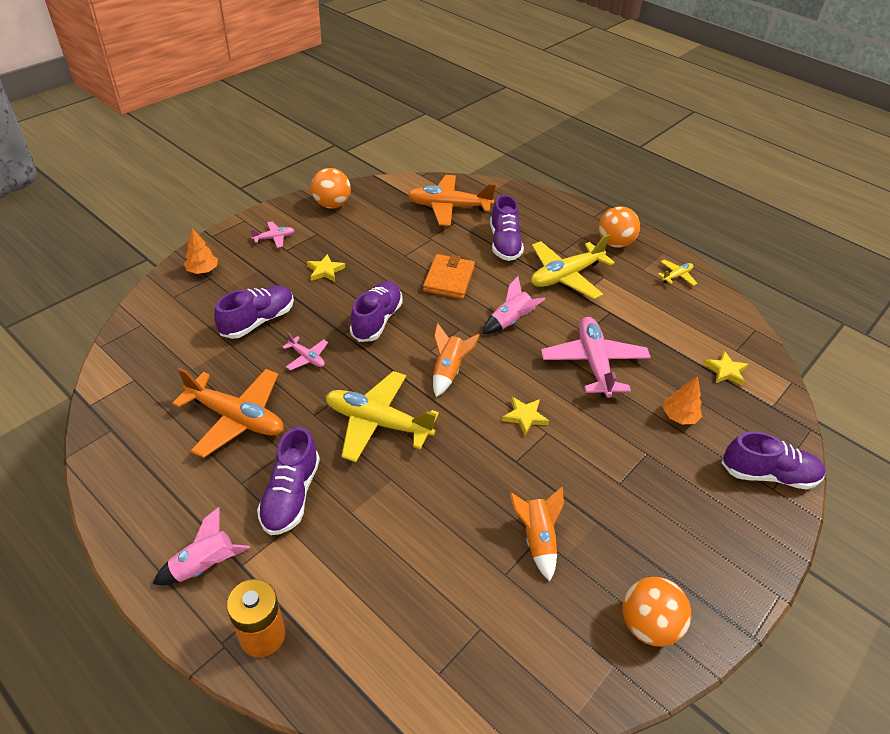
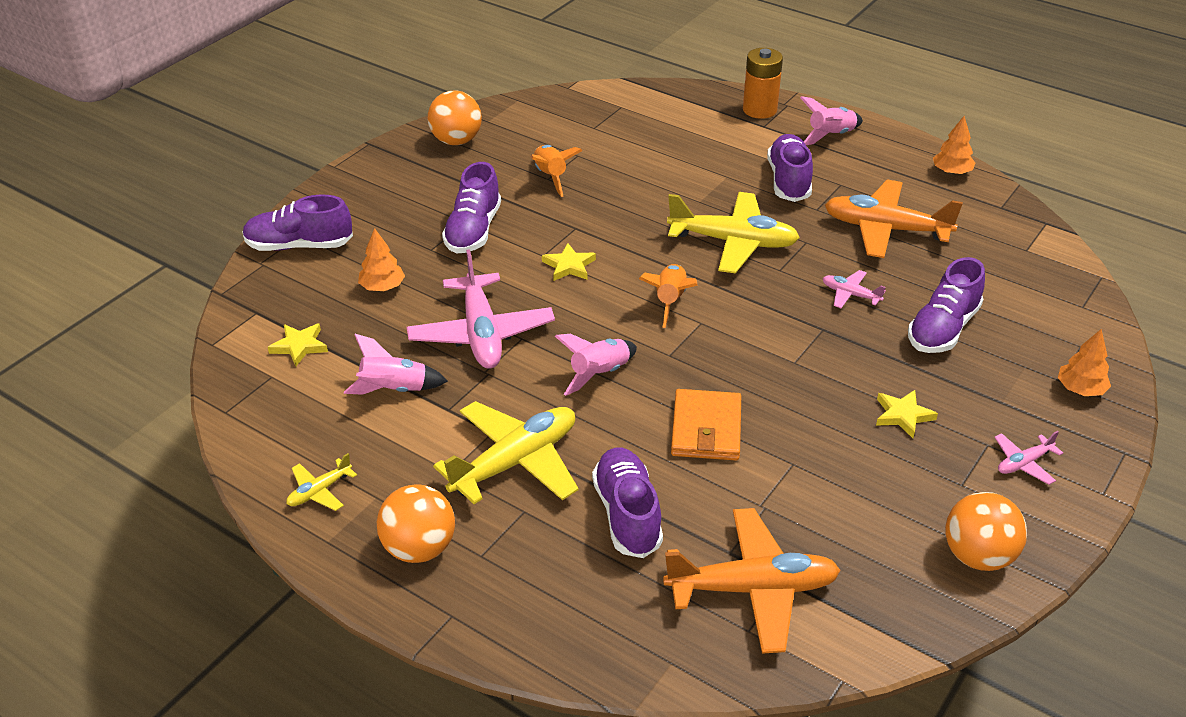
camera: 175 degrees right, 5 degrees down
(118, 483) = (951, 172): none -> orange tree
(377, 320) = (787, 351): purple shoe -> purple shoe (473, 231)
(648, 329) = (394, 390): none -> pink rocket

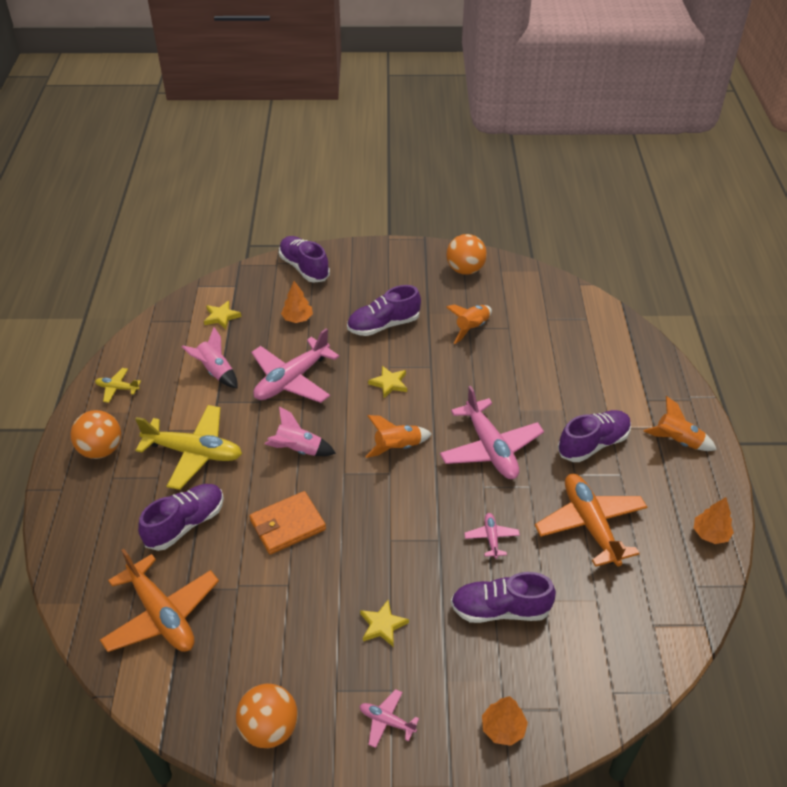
camera: 55 degrees right, 5 degrees up
(733, 242) = (490, 448): yellow plane -> pink plane
(759, 110) = (665, 387): orange battery -> none
(831, 136) = (677, 441): pink rocket -> orange rocket

